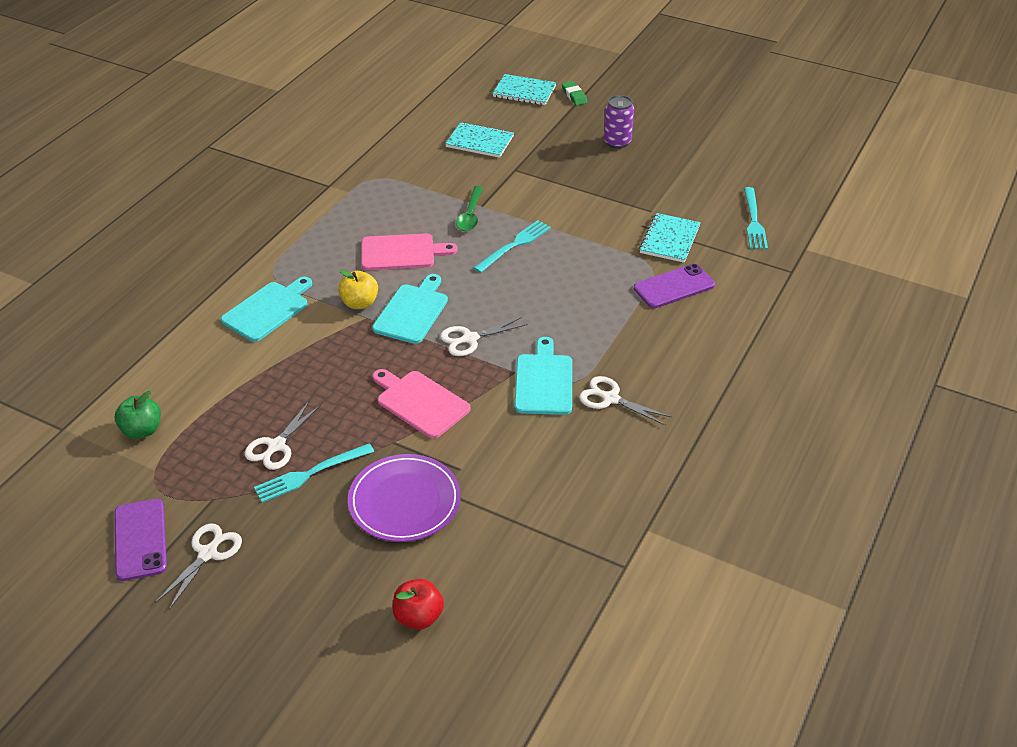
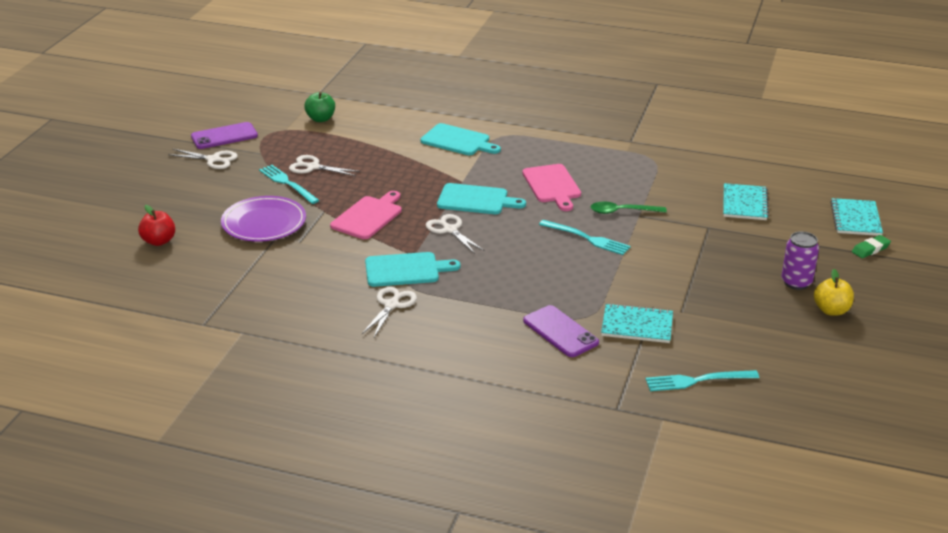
camera: 80 degrees right, 10 degrees down
(359, 303) = (478, 176): yellow apple -> yellow apple (831, 310)

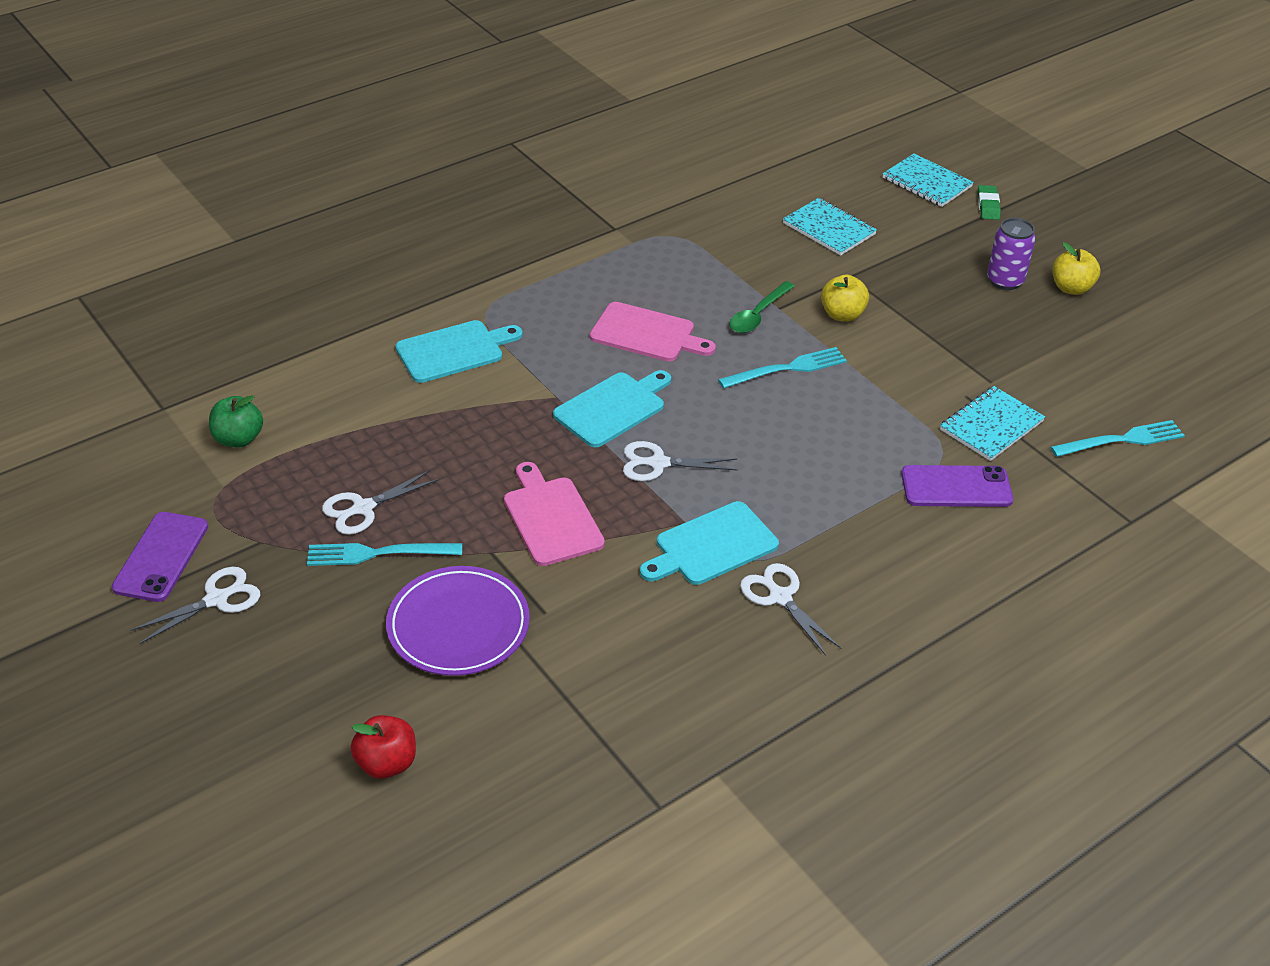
camera: 55 degrees left, 10 degrees up
(405, 270) = (712, 546): turquoise cutting board -> turquoise cutting board turned 150 degrees counterclockwise
(666, 238) = (842, 315): none -> yellow apple
(696, 381) = (1123, 440): turquoise fork -> turquoise fork turned 135 degrees counterclockwise

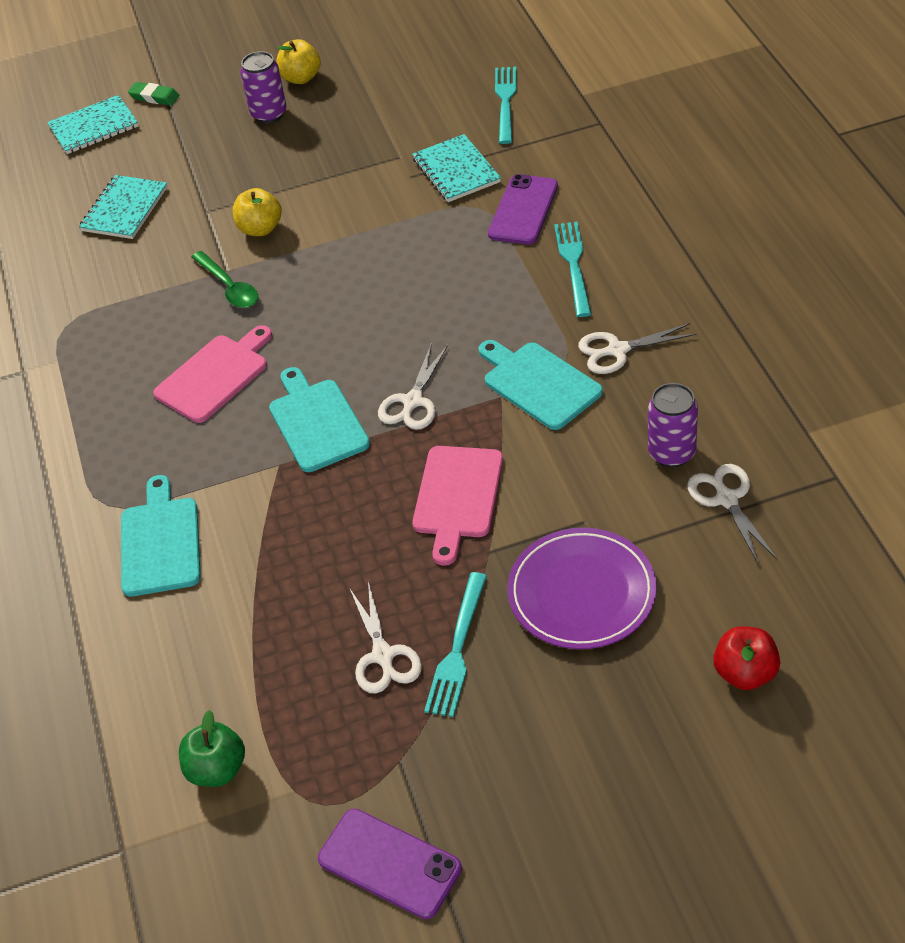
camera: 65 degrees left, 5 degrees up
(216, 599) = (477, 809): white scissors -> white scissors (727, 499)
(551, 518) = (457, 497): pink cutting board -> pink cutting board turned 75 degrees counterclockwise
(652, 663) = (671, 453): none -> purple can
(712, 546) = (538, 383): turquoise cutting board -> turquoise cutting board turned 150 degrees clockwise
(788, 368) = (319, 282): turquoise fork -> turquoise fork (573, 264)
(829, 229) = (124, 209): turquoise notebook -> turquoise notebook turned 45 degrees counterclockwise

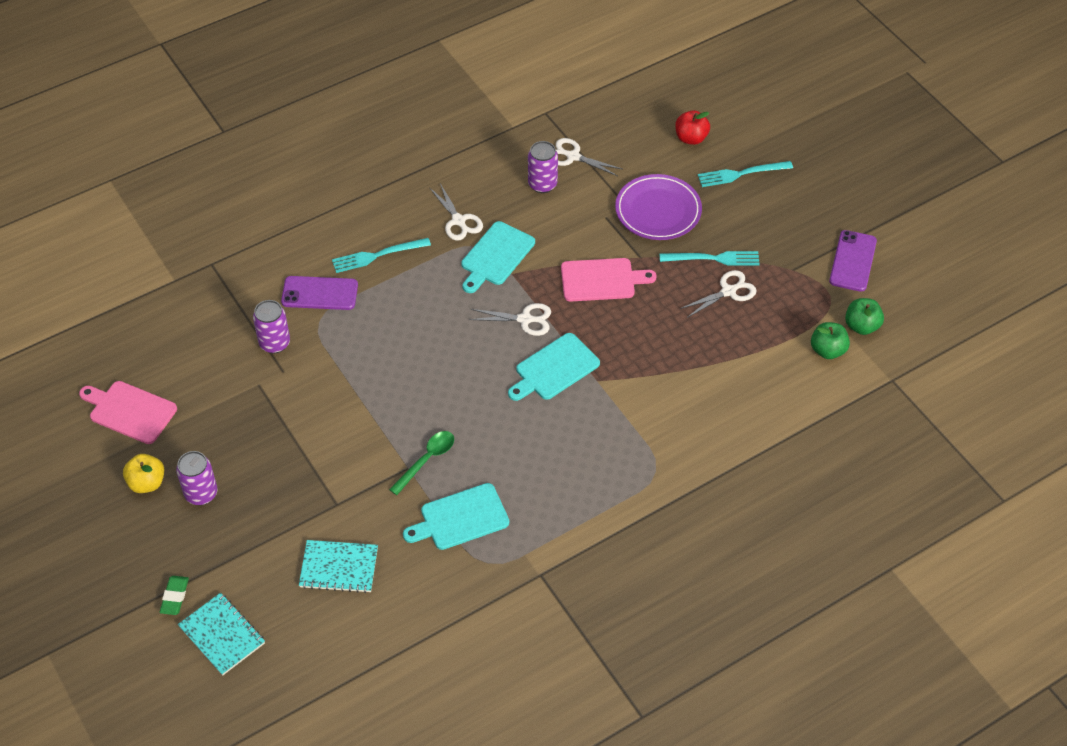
camera: 110 degrees left, 5 degrees up
(160, 542) = (678, 429): turquoise cutting board -> turquoise cutting board (460, 518)
(215, 376) = (522, 442): pink cutting board -> pink cutting board (130, 411)
(245, 836) = (861, 326): none -> green apple
(260, 229) = (355, 458): yellow apple -> none
(456, 170) = (274, 343): turquoise notebook -> purple can
(505, 101) = (183, 328): turquoise fork -> turquoise fork (740, 174)
(727, 499) = (573, 156): white scissors -> white scissors turned 60 degrees clockwise

